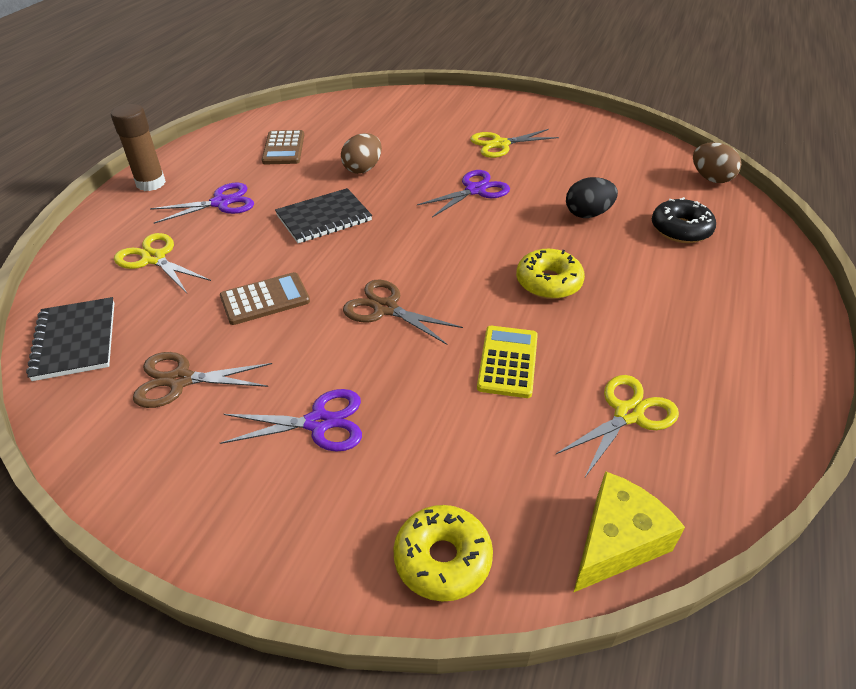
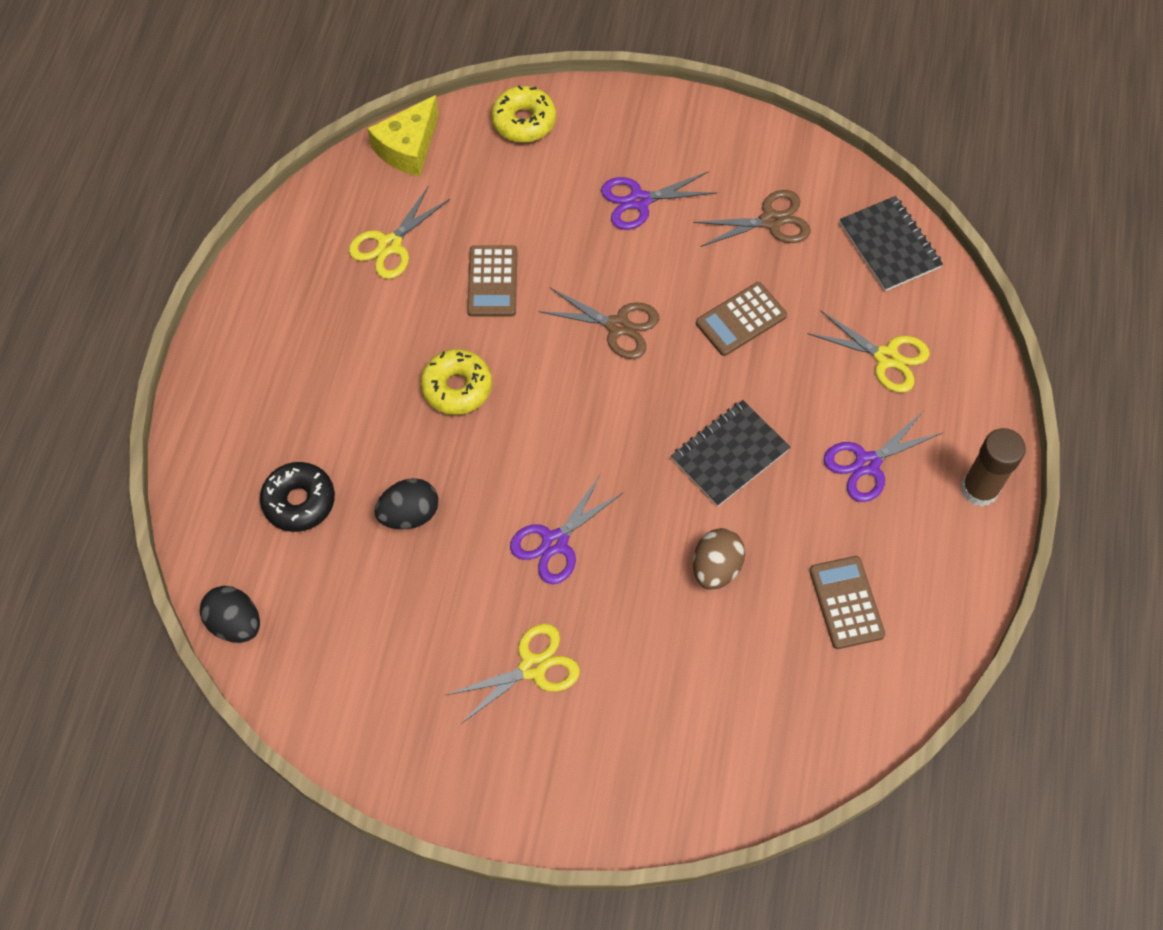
camera: 170 degrees right, 20 degrees up
(508, 362) = (492, 281): yellow calculator -> brown calculator
(710, 178) = (235, 623): brown egg -> black egg

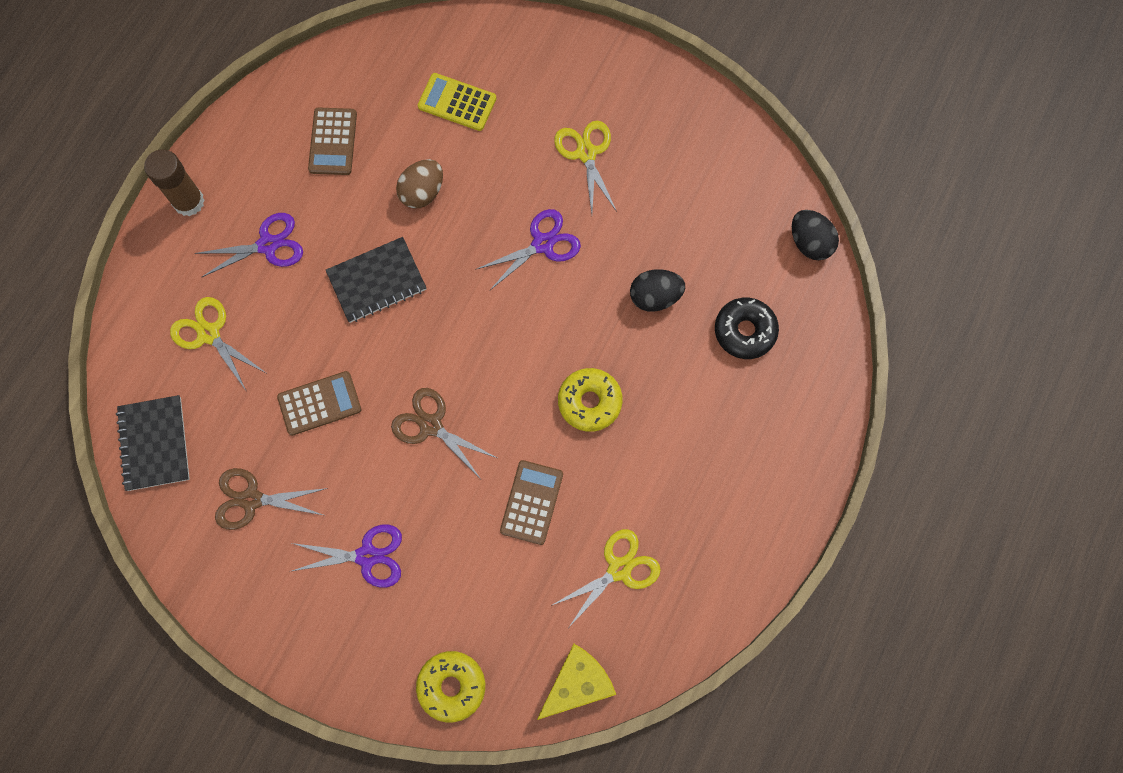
camera: 165 degrees left, 10 degrees up
(532, 667) = (586, 153): yellow scissors -> yellow scissors turned 90 degrees clockwise
(714, 693) = (457, 102): none -> yellow calculator

